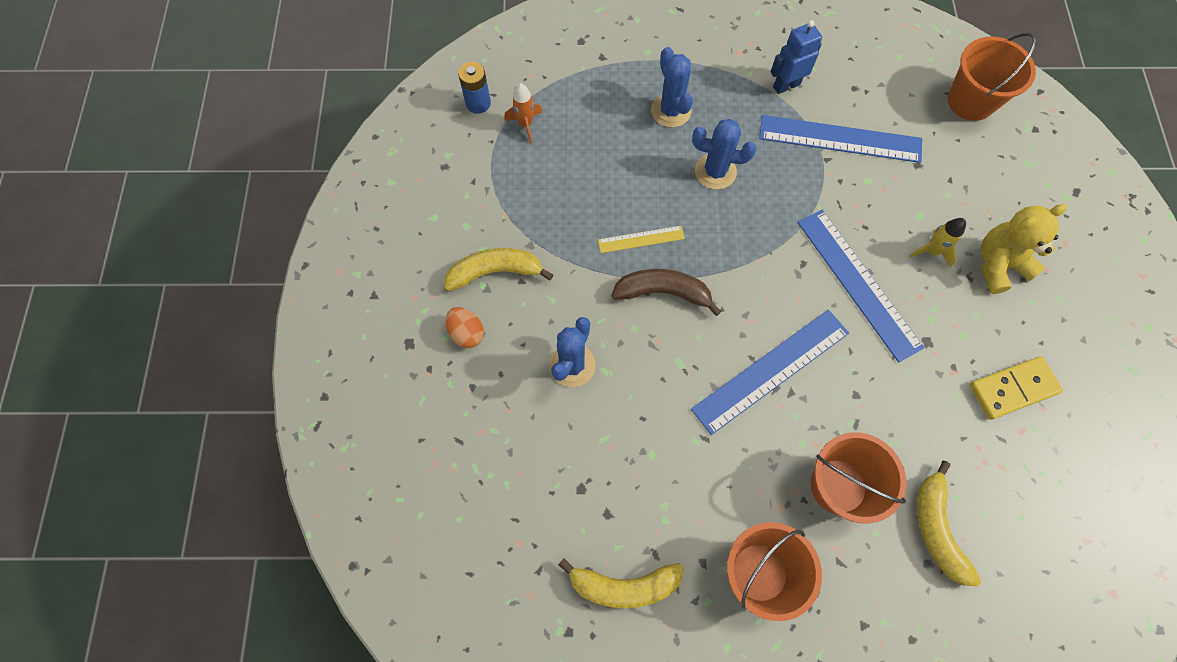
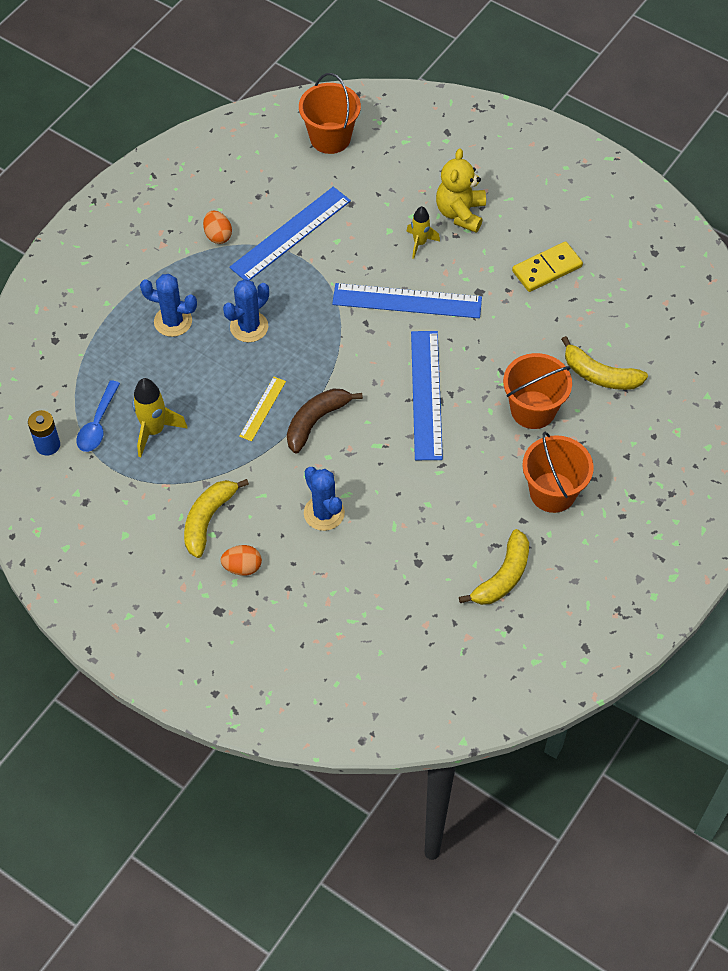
camera: 55 degrees left, 10 degrees down
(525, 125) = (97, 424): orange rocket -> blue spoon
(552, 170) = (154, 430): none -> yellow rocket
(786, 85) = (218, 235): blue robot -> orange egg
(1013, 389) = (547, 269): yellow domino -> yellow domino turned 45 degrees clockwise

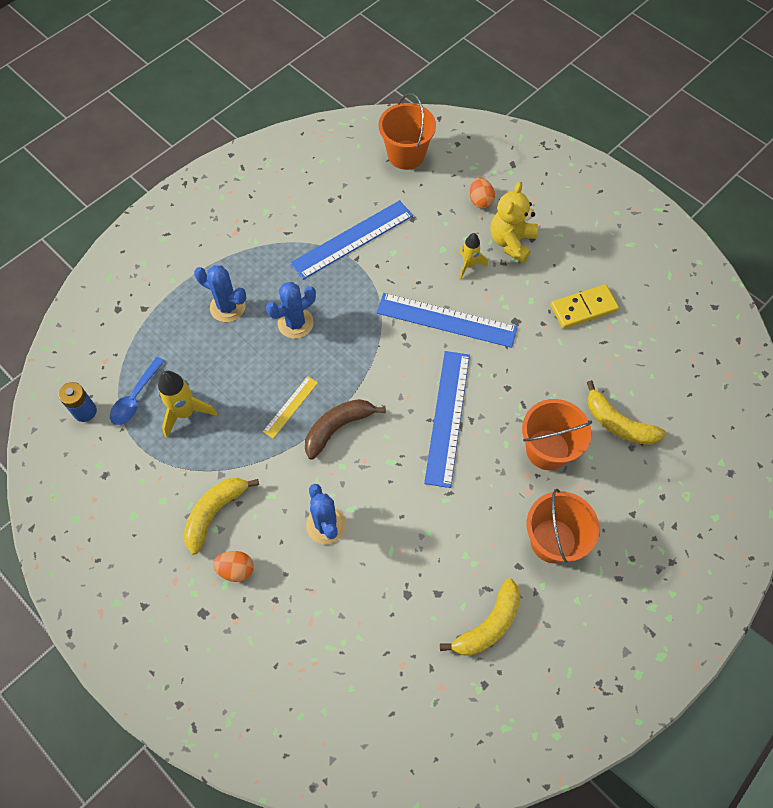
camera: 10 degrees right, 5 degrees up
(218, 235) = (286, 231): orange egg -> orange egg (480, 201)

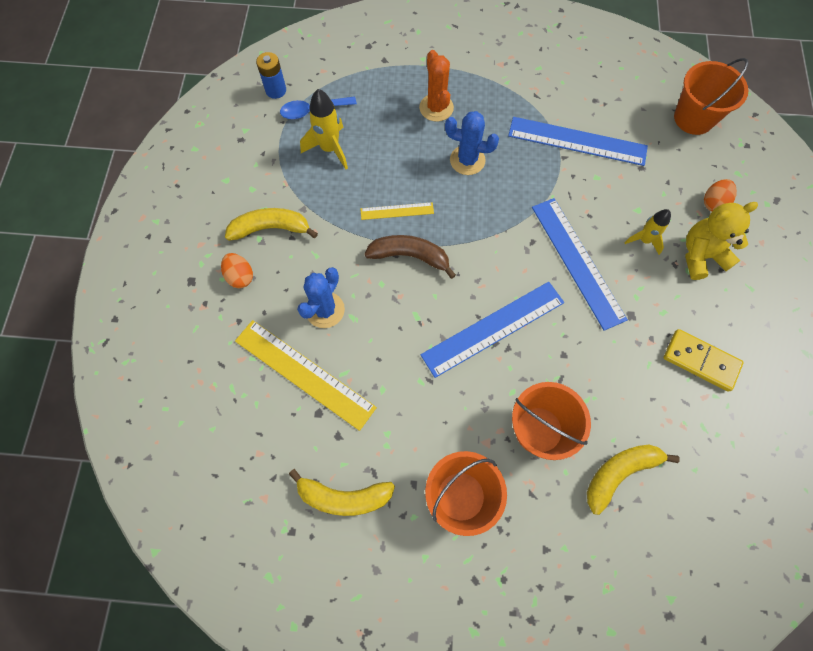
camera: 50 degrees right, 5 degrees up
(227, 307) = (436, 108): blue cactus -> orange cactus
(366, 581) = (304, 373): none -> yellow ruler
(618, 423) = (619, 473): yellow banana -> yellow banana turned 60 degrees clockwise

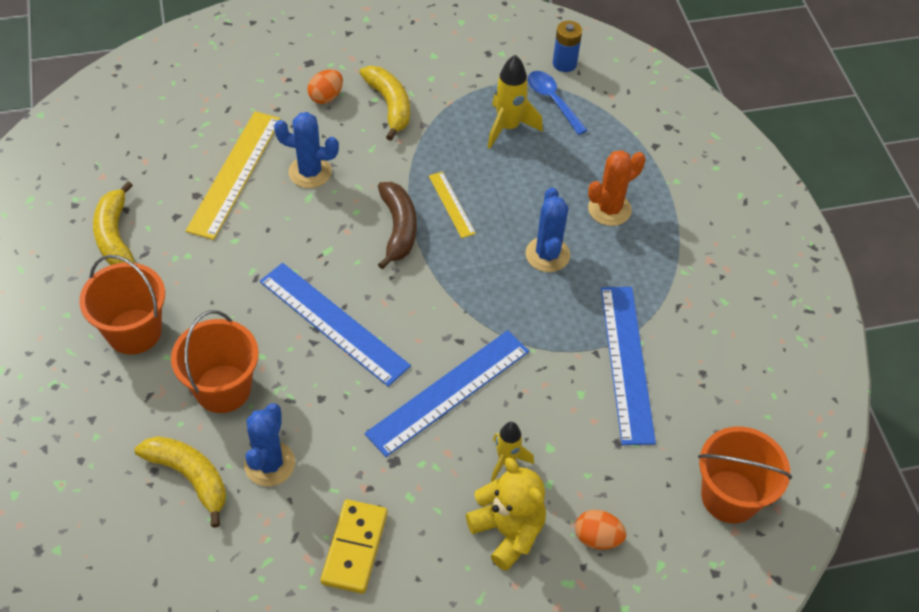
camera: 70 degrees right, 15 degrees down
(618, 407) = (269, 464): none -> blue cactus

